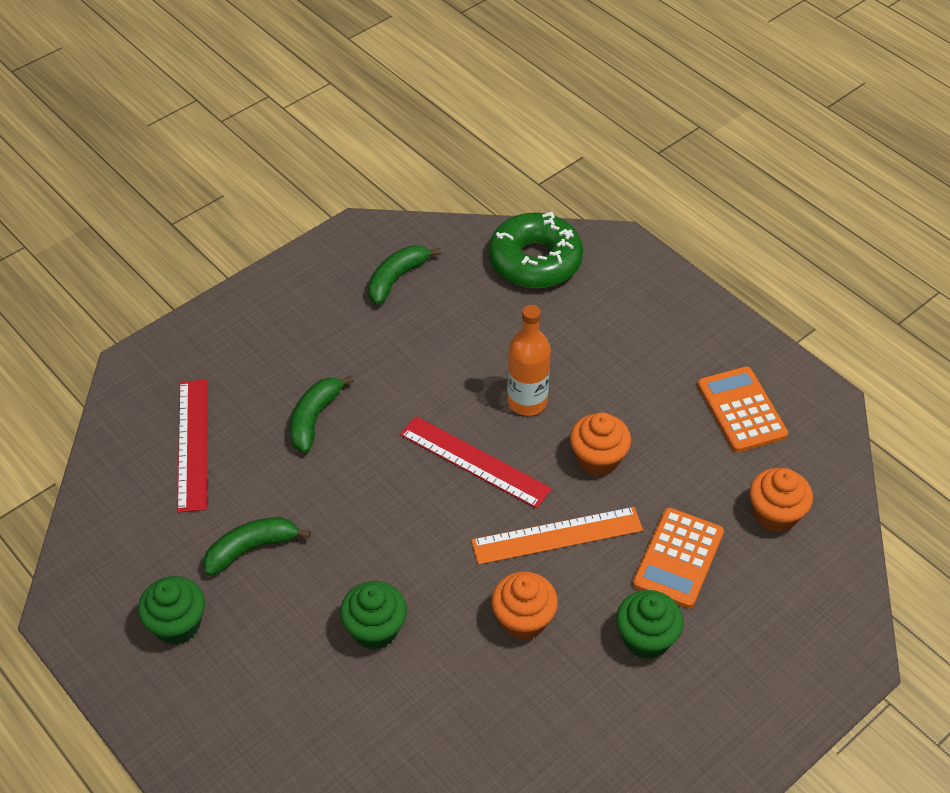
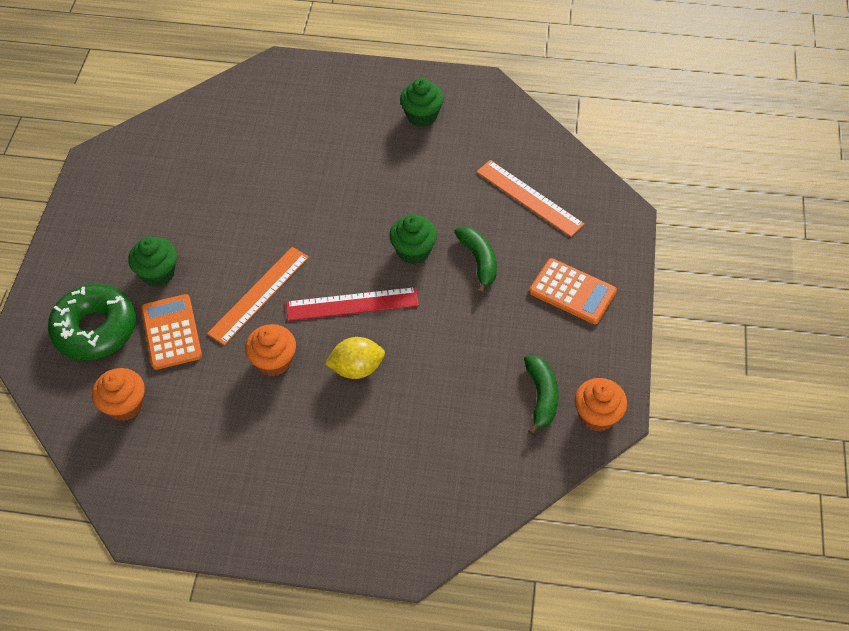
camera: 140 degrees right, 5 degrees up
(193, 444) = (529, 198): red ruler -> orange ruler
(251, 548) = (428, 171): green banana -> none
(375, 629) = (317, 179): green cupcake -> green cupcake (413, 251)
(523, 620) = (238, 236): orange cupcake -> orange cupcake (597, 415)
(527, 401) = (356, 368): orange bottle -> yellow lemon
(535, 261) = (459, 491): green donut -> green donut (95, 329)
(741, 410) = (199, 471): orange calculator -> orange calculator (572, 292)

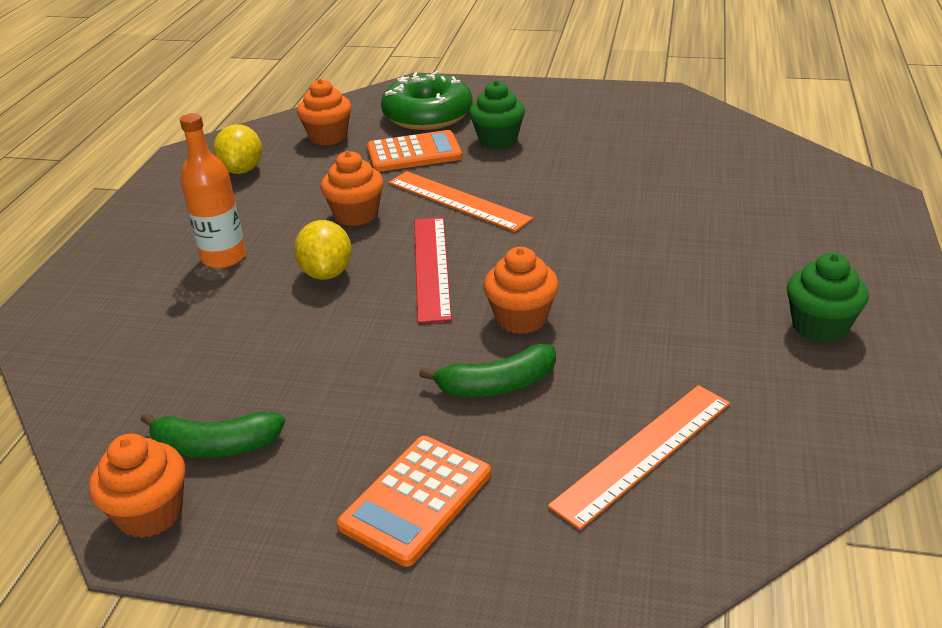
camera: 95 degrees right, 20 degrees down
(181, 466) = (242, 170): none -> yellow lemon
(331, 444) = (224, 257): none -> orange bottle
(413, 251) = (521, 318): green cupcake -> orange cupcake

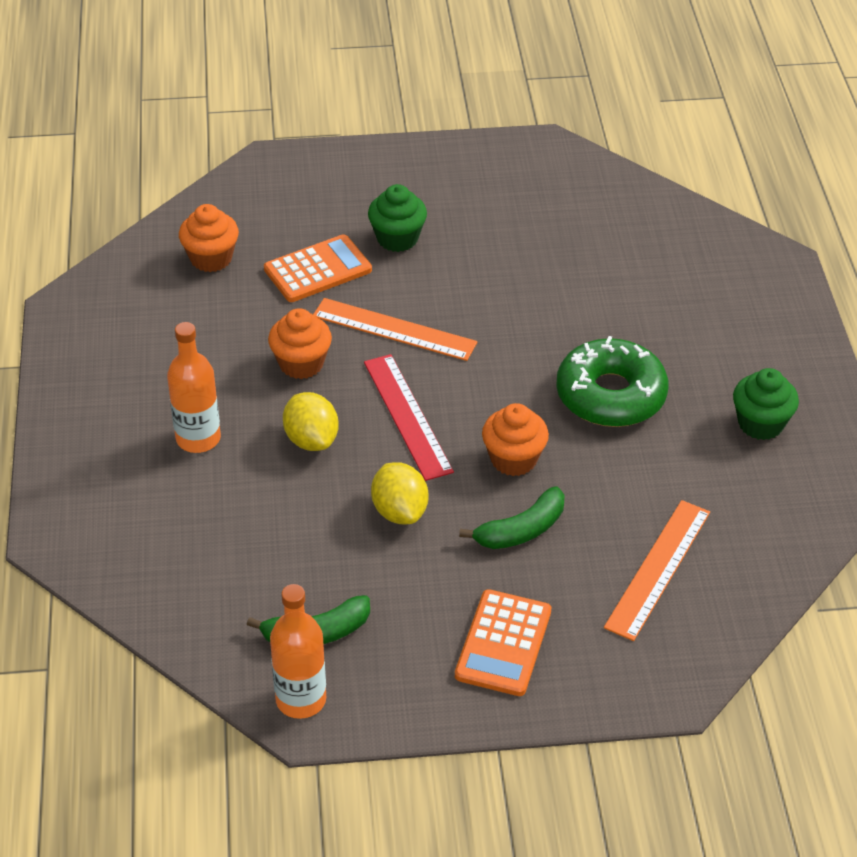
camera: 20 degrees left, 10 degrees up
(150, 513) = (301, 699): orange cupcake -> orange bottle
(242, 170) = (144, 321): yellow lemon -> yellow lemon (399, 511)
(427, 115) = (304, 210): green donut -> green donut (610, 395)

